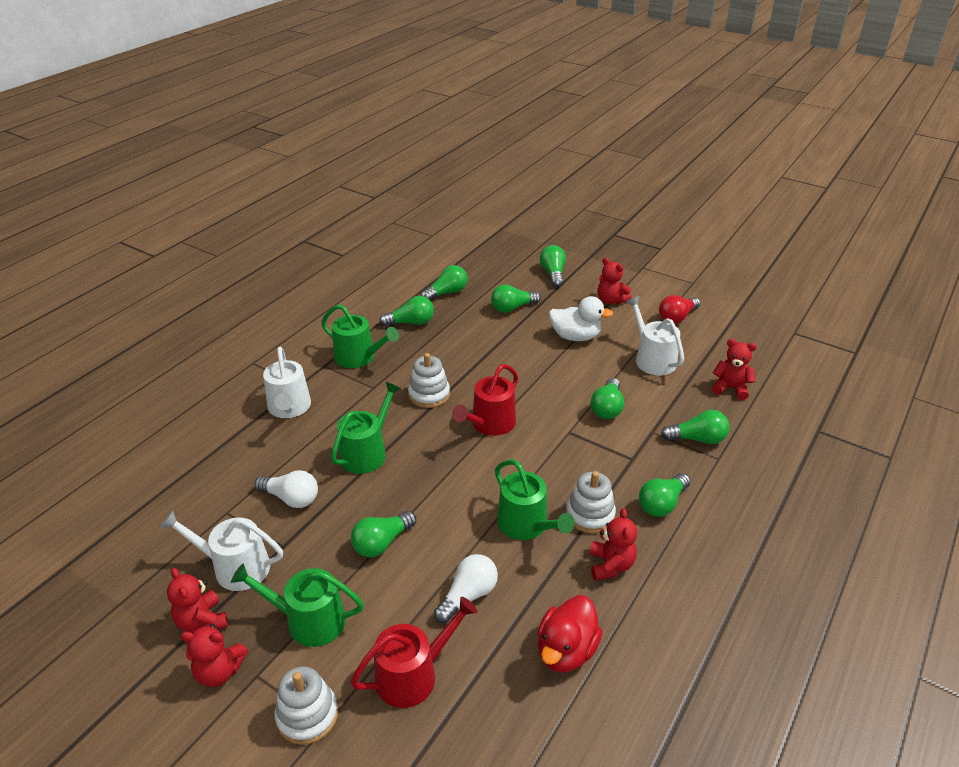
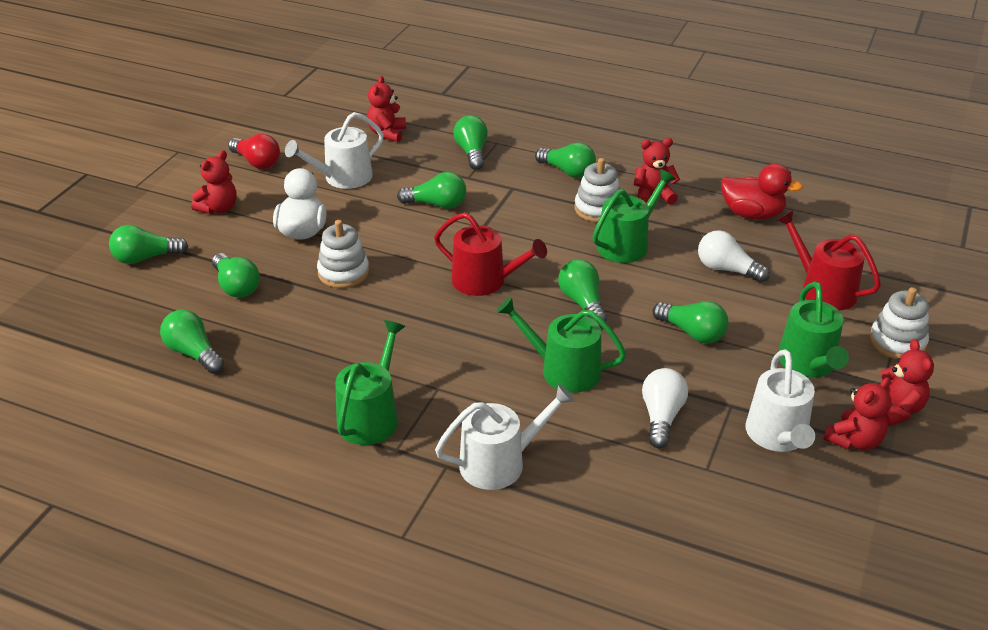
camera: 100 degrees left, 0 degrees up
(411, 322) = (277, 378): green light bulb -> green light bulb (582, 303)
(429, 394) = (441, 336): white stacking toy -> white stacking toy (343, 273)

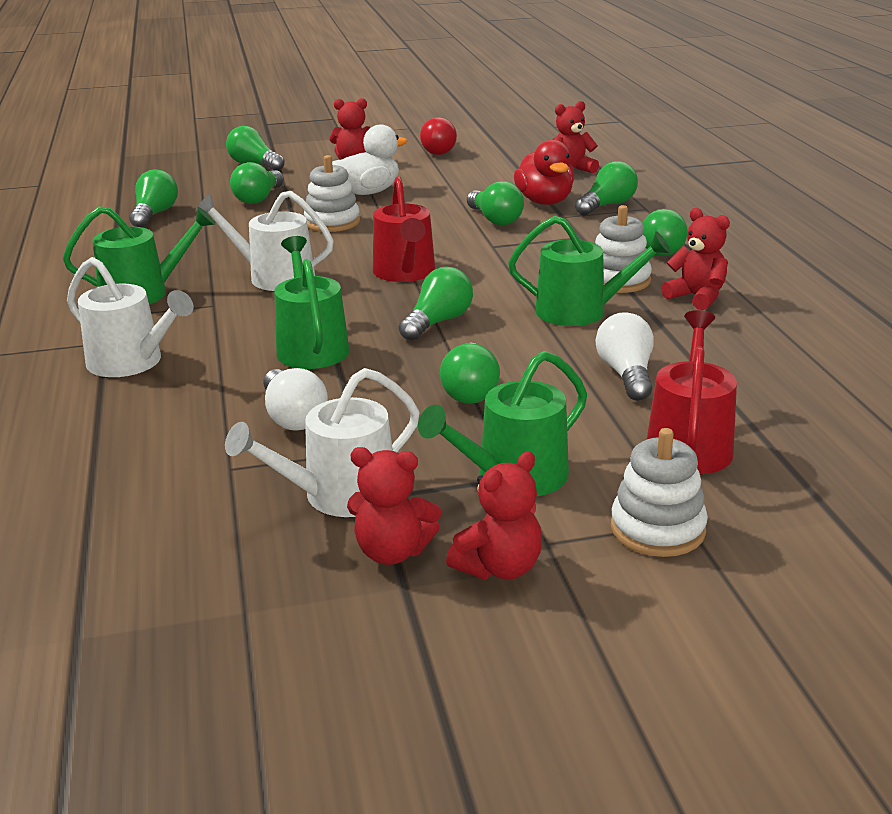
camera: 55 degrees right, 10 degrees down
(343, 178) = (471, 179): white watering can -> white watering can (274, 277)
(661, 417) = (293, 417): white light bulb -> white light bulb turned 90 degrees clockwise
(752, 214) = (770, 357): red duck -> red duck (544, 202)

